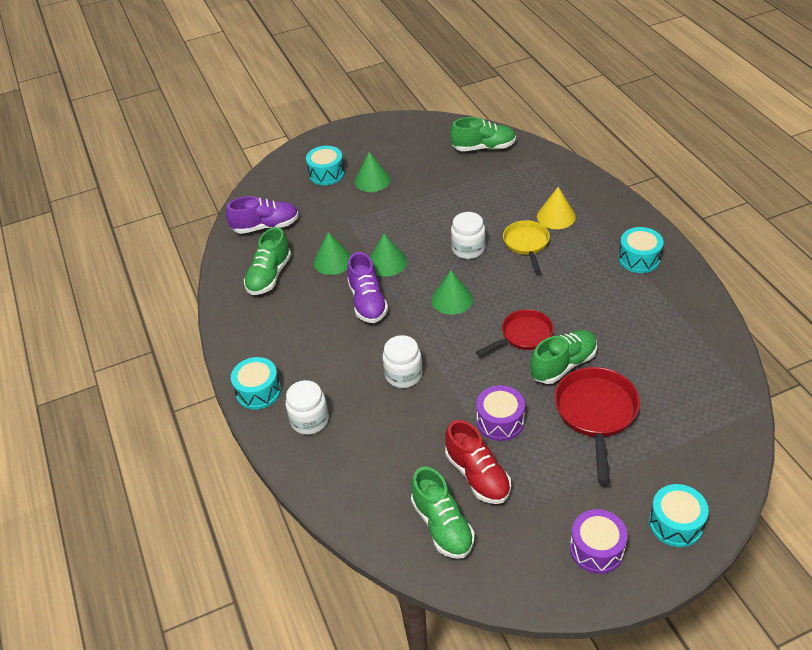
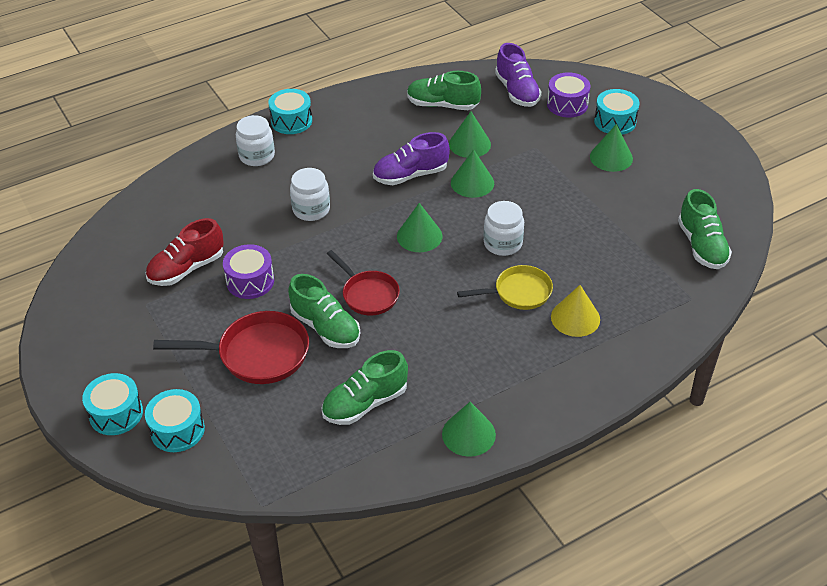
camera: 80 degrees right, 0 degrees up
(442, 525) = (135, 249): green shoe -> green shoe (365, 403)
(596, 549) = (96, 353): purple drum -> purple drum (567, 104)
(639, 259) = (506, 397): turquoise drum -> turquoise drum (177, 430)
(677, 281) = (468, 434): none -> green cone

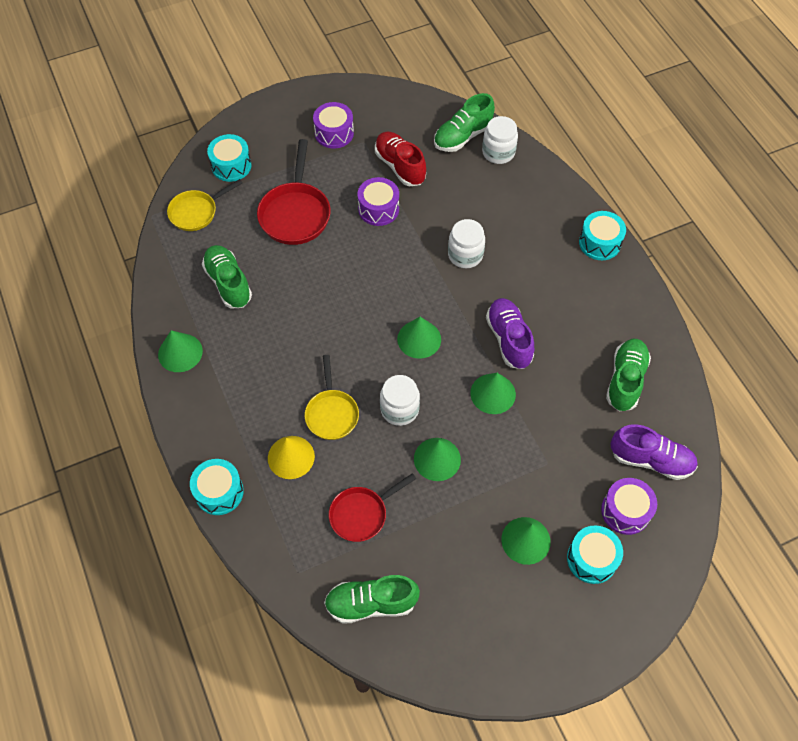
camera: 95 degrees right, 15 degrees up
(116, 413) = (255, 130): turquoise drum -> turquoise drum (219, 492)
(129, 332) = (334, 133): none -> purple drum
(256, 455) = (196, 212): none -> yellow pan
(257, 156) = (546, 214): white jar -> white jar (498, 152)
(325, 327) = (315, 260): green shoe -> green shoe (462, 136)
(368, 294) = (349, 293): red pan -> red pan (362, 514)
(469, 144) = (556, 399): green cone -> green cone (437, 459)
(517, 91) = (651, 460): purple shoe -> purple shoe turned 150 degrees counterclockwise

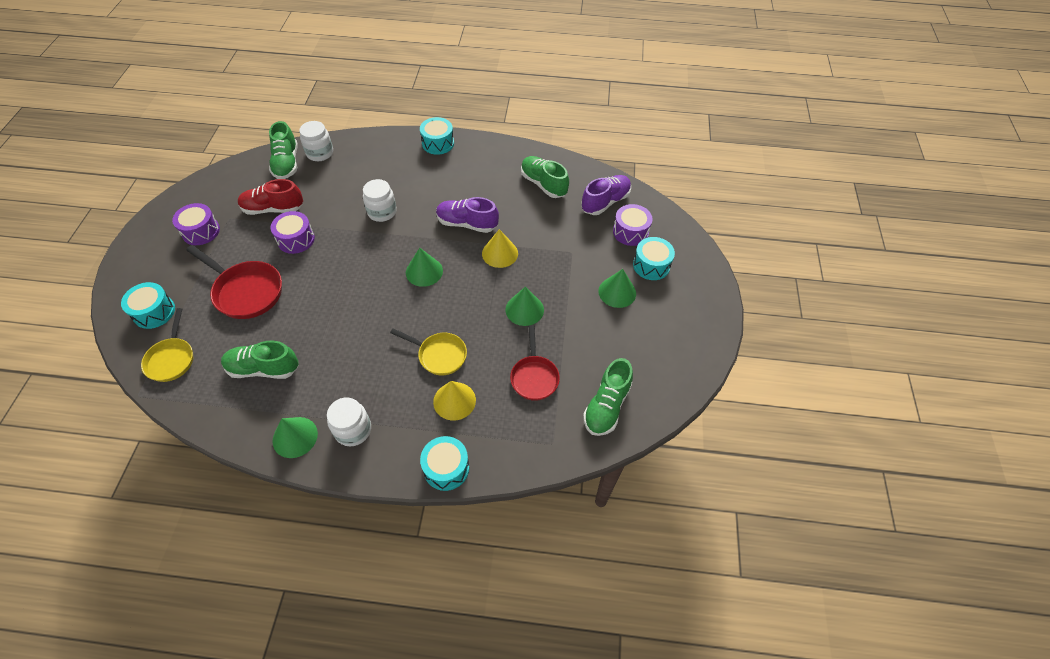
camera: 60 degrees left, 5 degrees down
(399, 409) = (469, 311): white jar -> white jar (353, 430)
(493, 393) = (500, 253): green cone -> yellow cone

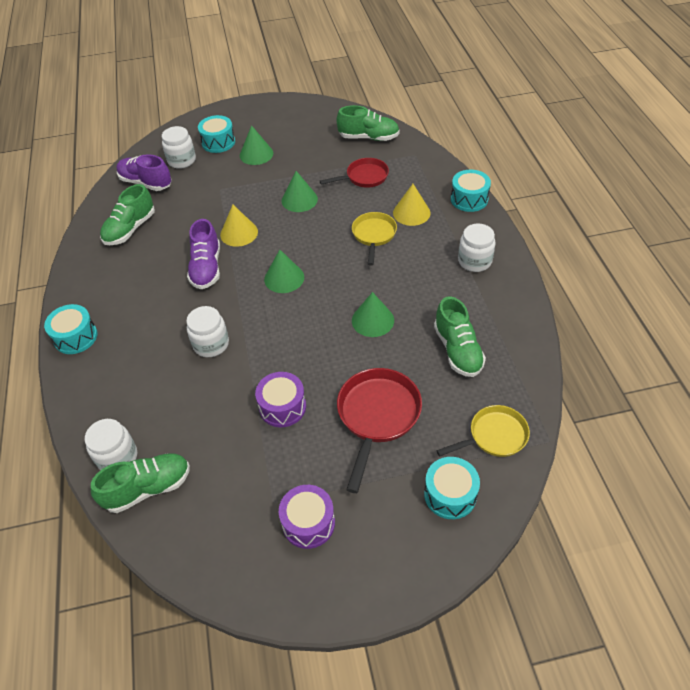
camera: 105 degrees left, 5 degrees down
(273, 209) = (240, 458): red shoe -> none
(295, 437) = (505, 295): green cone -> green cone (372, 320)
(630, 232) = (182, 160): purple drum -> white jar

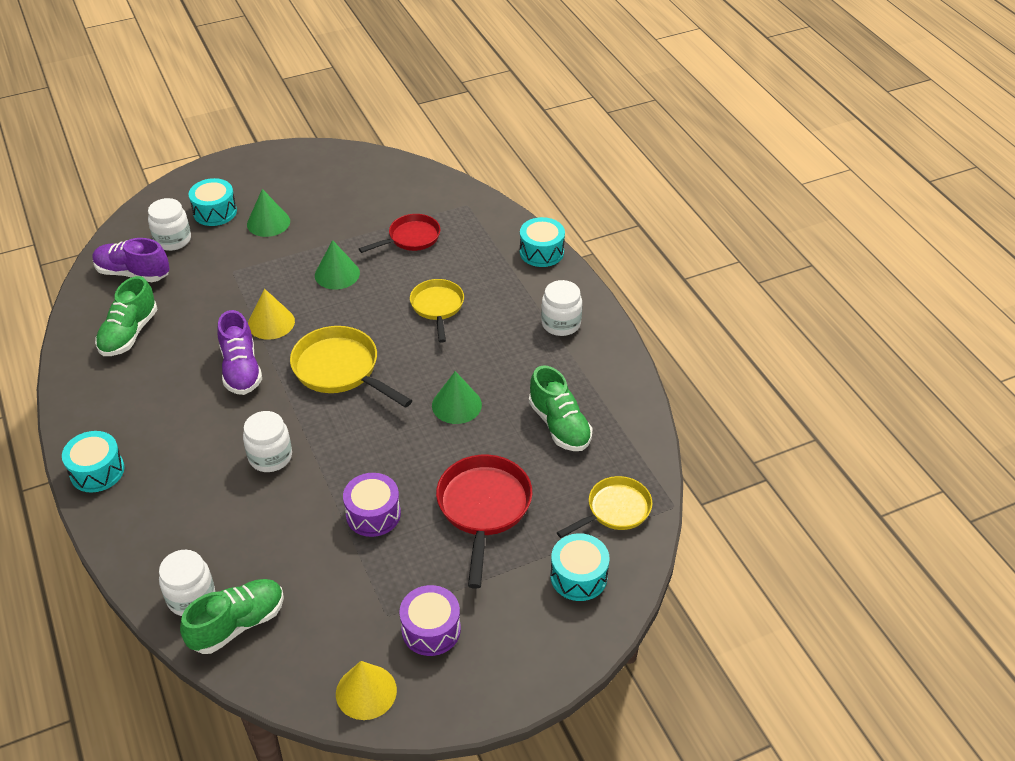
camera: 15 degrees left, 5 degrees down
(284, 278) = (340, 370): green cone -> yellow pan
(368, 137) = (406, 188): green shoe -> none
(411, 213) = (477, 275): yellow cone -> yellow cone (366, 692)

